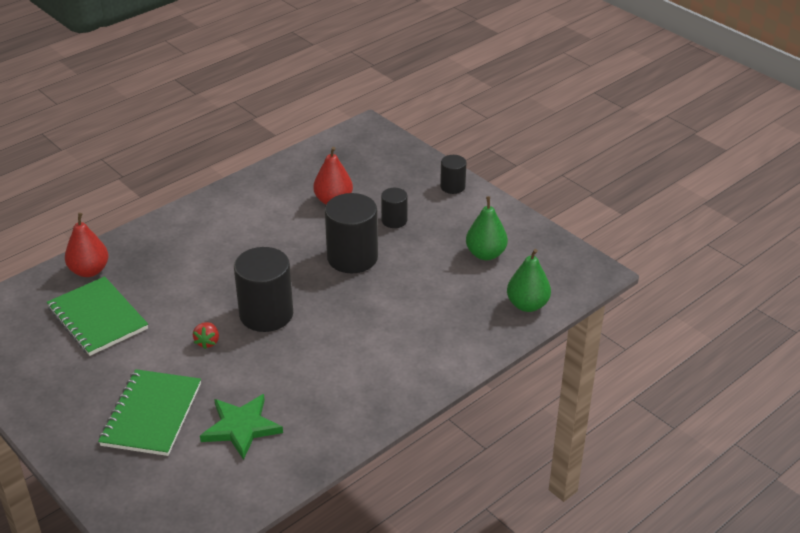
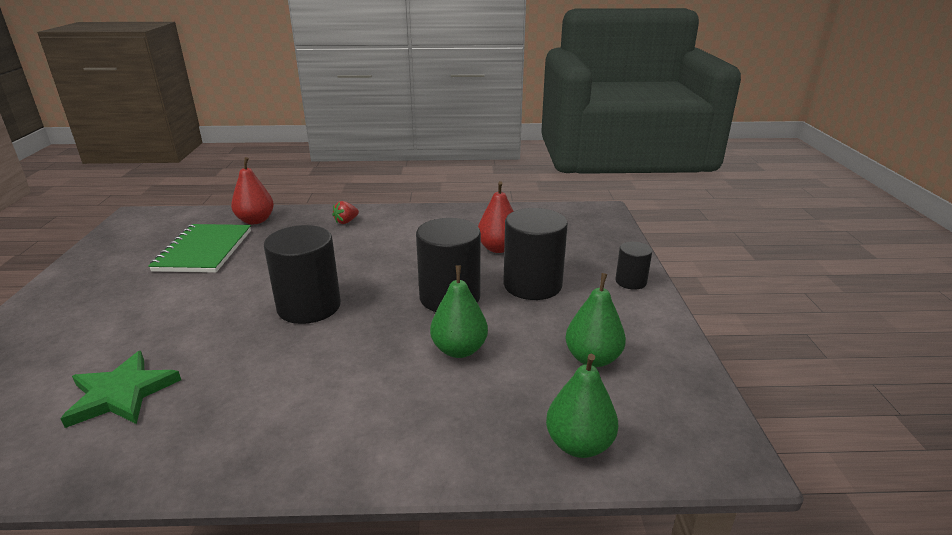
camera: 40 degrees right, 10 degrees down
(151, 414) = (97, 337): green notebook -> none
(207, 342) = (233, 304): red strawberry -> red strawberry (346, 221)
(394, 220) = (532, 285): black cylinder -> black cylinder, size x1.88
(406, 289) = (459, 350): none -> green pear

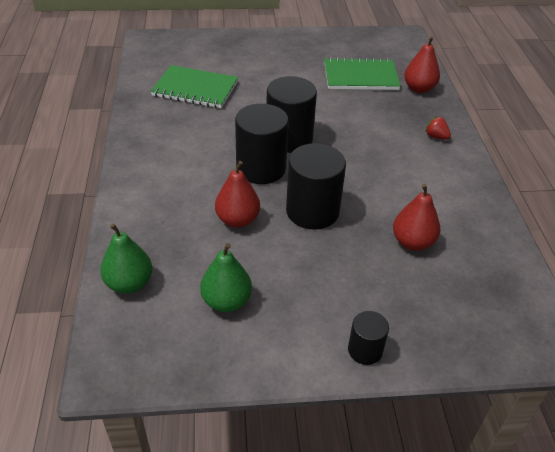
camera: 85 degrees right, 15 degrees up
(121, 393) = (195, 89): green star -> green notebook
(459, 350) = (237, 220): green pear -> red pear
(532, 285) = (343, 266): black cylinder -> black cylinder (261, 168)

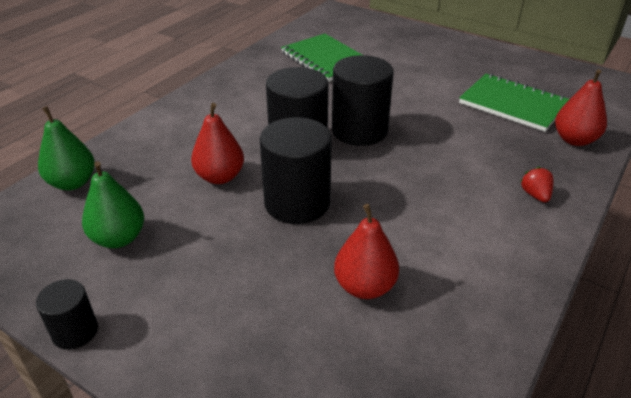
camera: 40 degrees right, 5 degrees down
(365, 350) = (172, 361): black cylinder -> black cylinder (75, 331)

